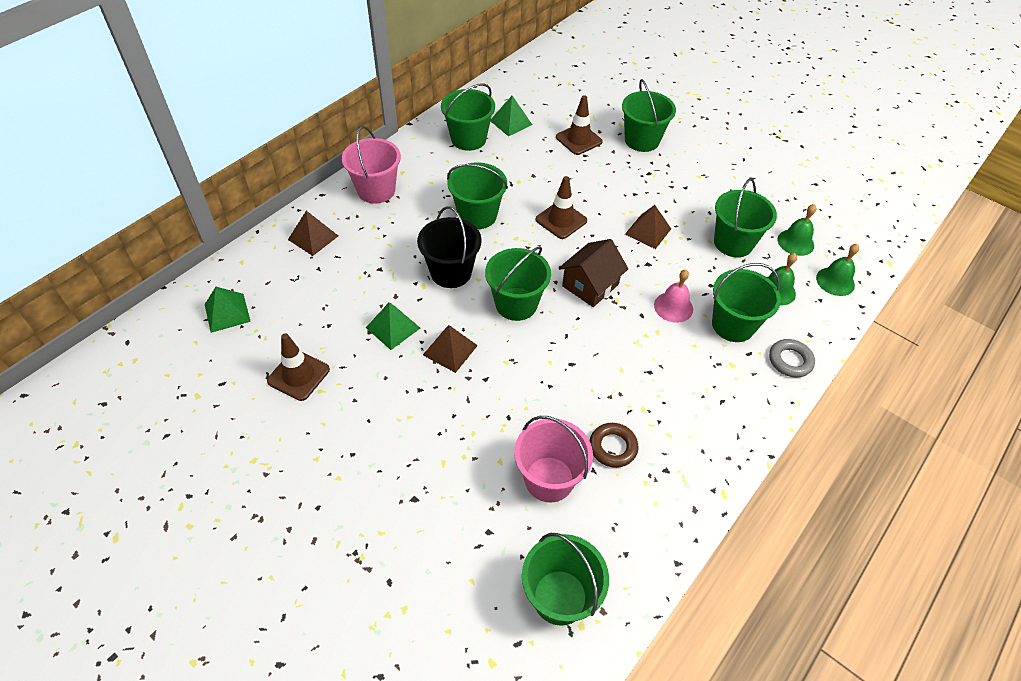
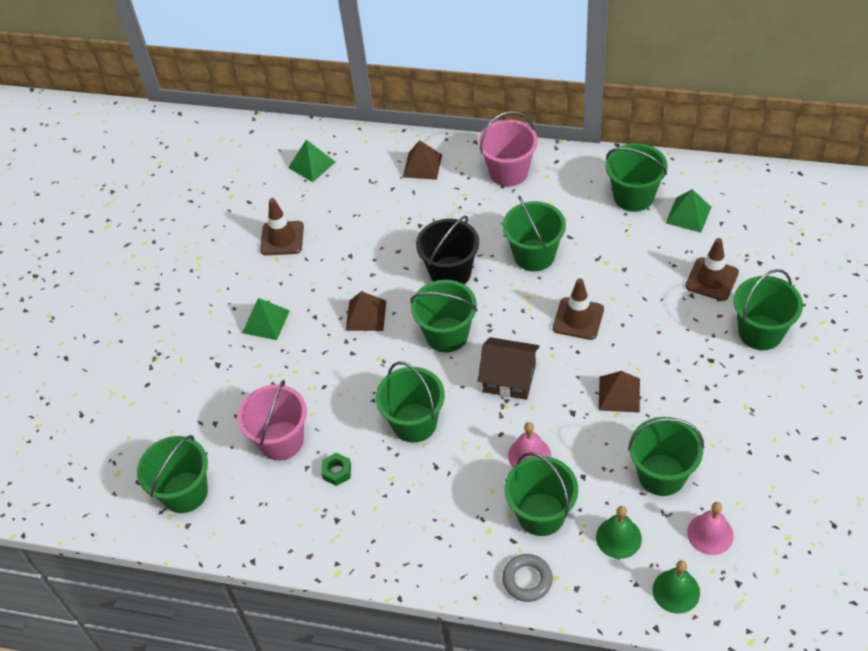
camera: 70 degrees right, 0 degrees up
(393, 327) = (364, 267): green pyramid -> green pyramid (266, 321)
(595, 367) = (414, 423): none -> green bucket
(613, 447) = (337, 471): brown ring -> green nut
(795, 242) = (710, 534): green bell -> pink bell

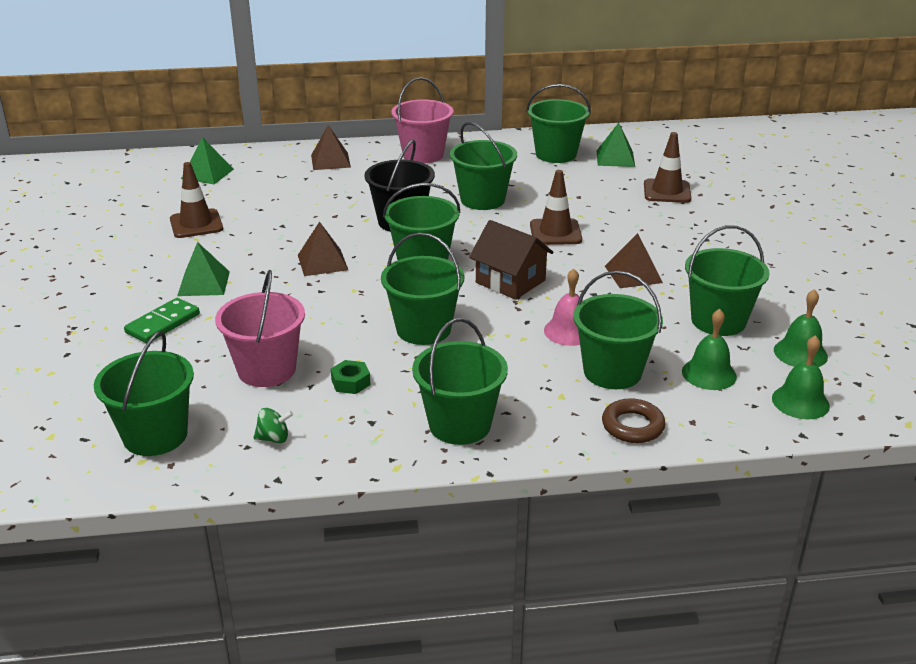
camera: 25 degrees left, 20 degrees down
(222, 365) = (163, 323): none -> green domino
(263, 518) = (274, 438): none -> green spinning top
(509, 378) = (510, 281): brown house -> brown house turned 45 degrees clockwise
(527, 580) = (632, 426): grey ring -> brown ring
(710, 534) = (800, 353): pink bell -> green bell
(760, 332) = (738, 216): green bucket -> green bucket (460, 425)

